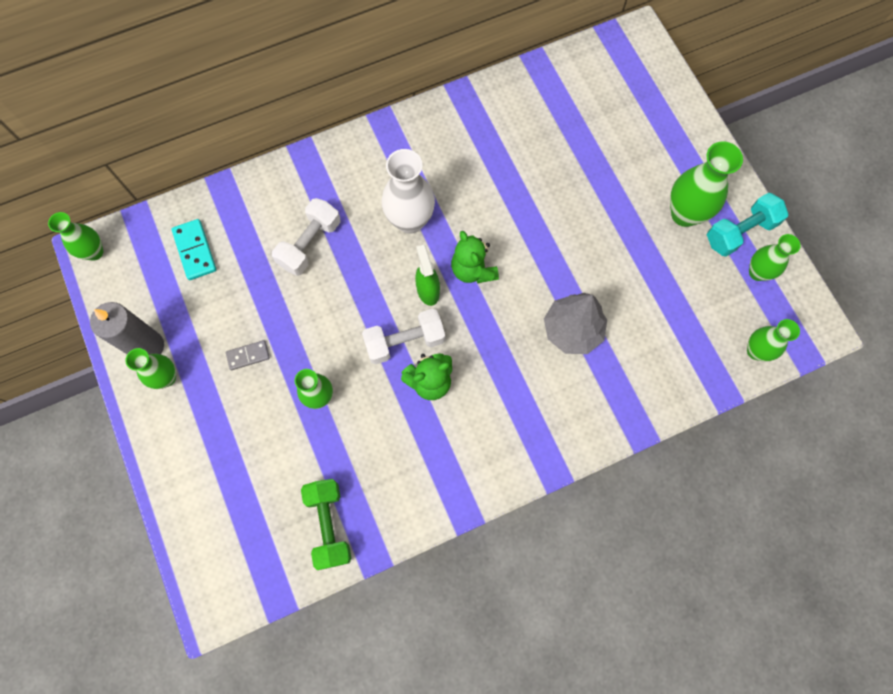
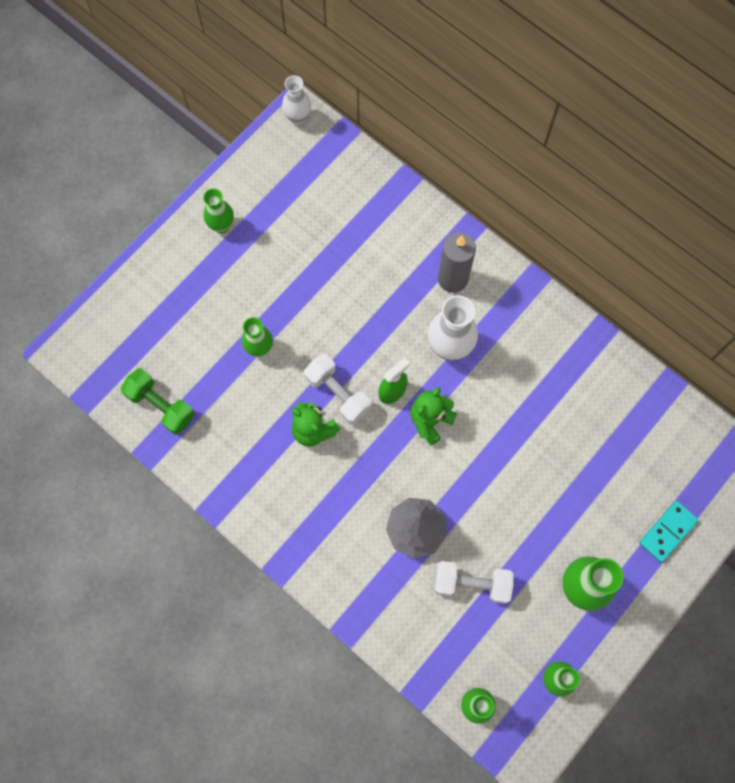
camera: 65 degrees right, 0 degrees up
(94, 252) = (298, 117): green vase -> white vase
(147, 346) = (240, 198): grey candle -> grey candle (452, 279)
(195, 251) = (336, 191): turquoise domino -> turquoise domino (667, 532)
(248, 355) = (268, 277): grey domino -> none
(310, 244) = (387, 276): white dumbbell -> white dumbbell (471, 584)
(329, 524) = (161, 406): green dumbbell -> green dumbbell turned 75 degrees clockwise
(740, 232) = (589, 647): turquoise dumbbell -> none

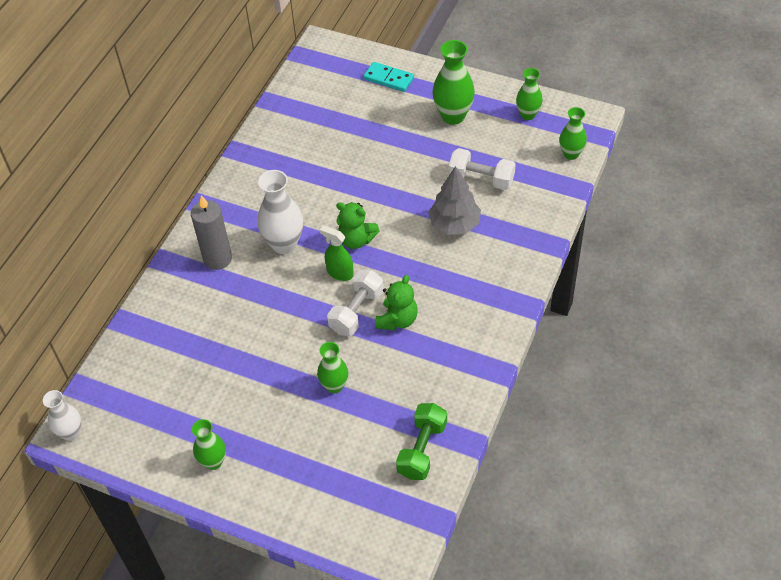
camera: 105 degrees left, 20 degrees down
(471, 584) = (481, 179): white dumbbell -> white dumbbell turned 60 degrees counterclockwise

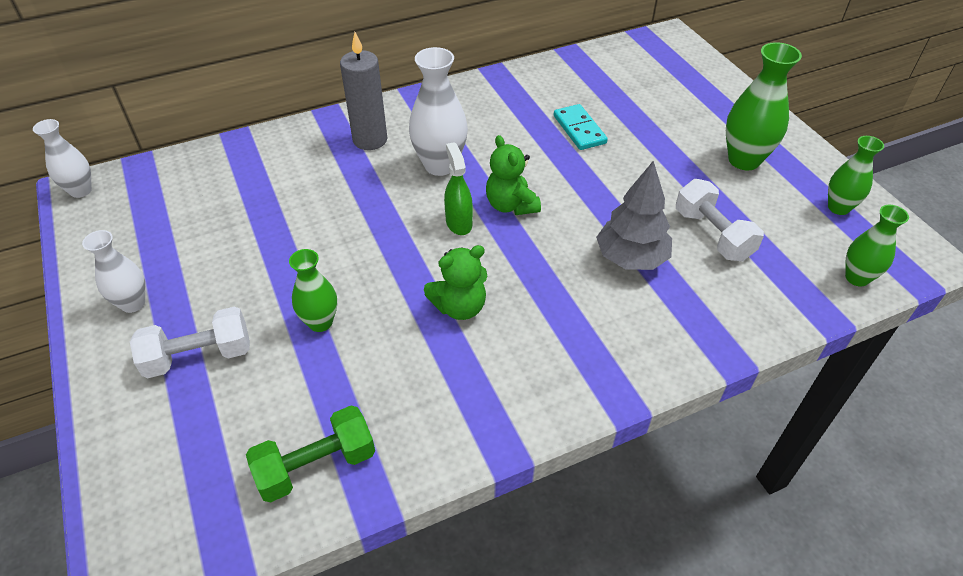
camera: 40 degrees right, 5 degrees down
(213, 461) = (133, 303): green vase -> white vase
(356, 311) = (430, 269): white dumbbell -> white dumbbell (199, 356)
(388, 79) = (708, 93): turquoise domino -> turquoise domino (579, 129)

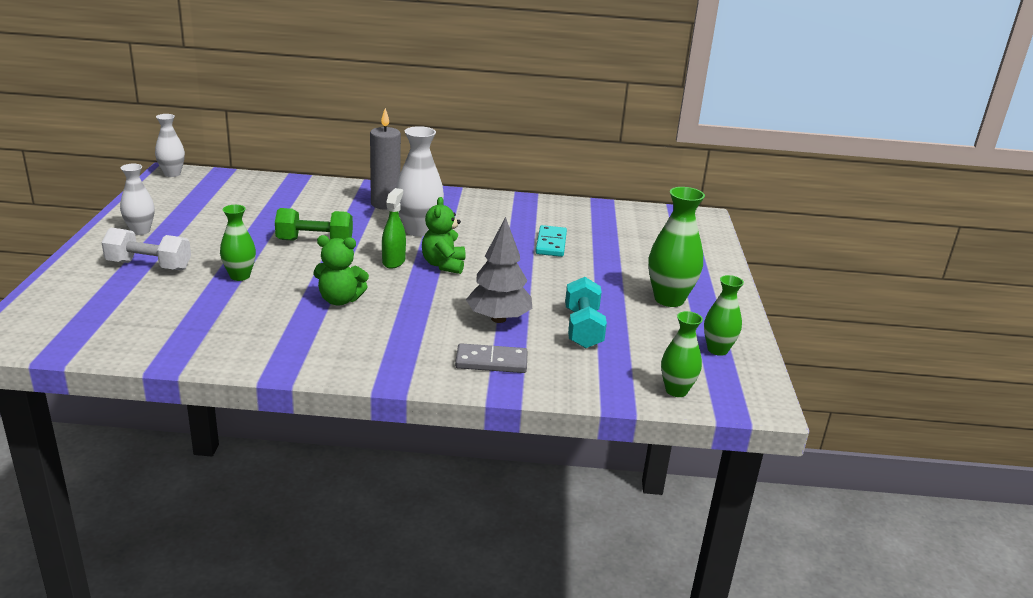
camera: 25 degrees right, 20 degrees down
(316, 466) = (156, 335): green dumbbell -> green dumbbell (315, 241)
(680, 322) = (491, 361): none -> grey domino
(712, 234) = (583, 328): white dumbbell -> turquoise dumbbell

